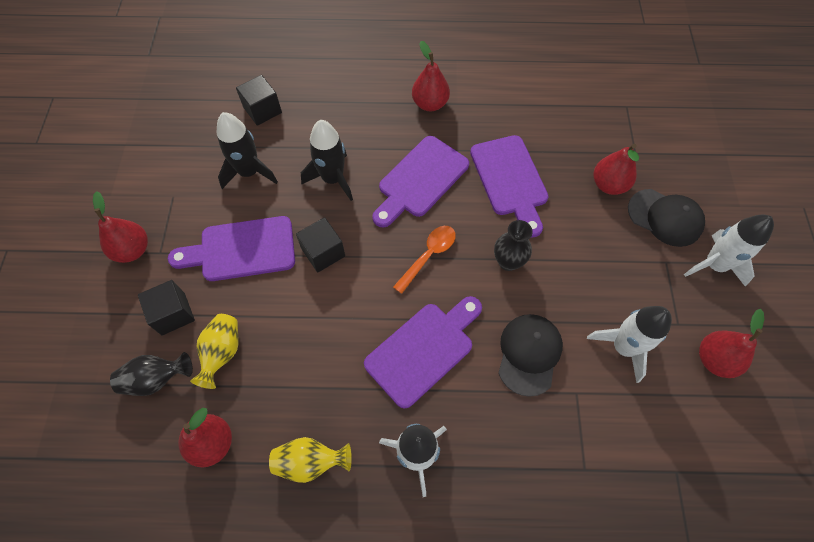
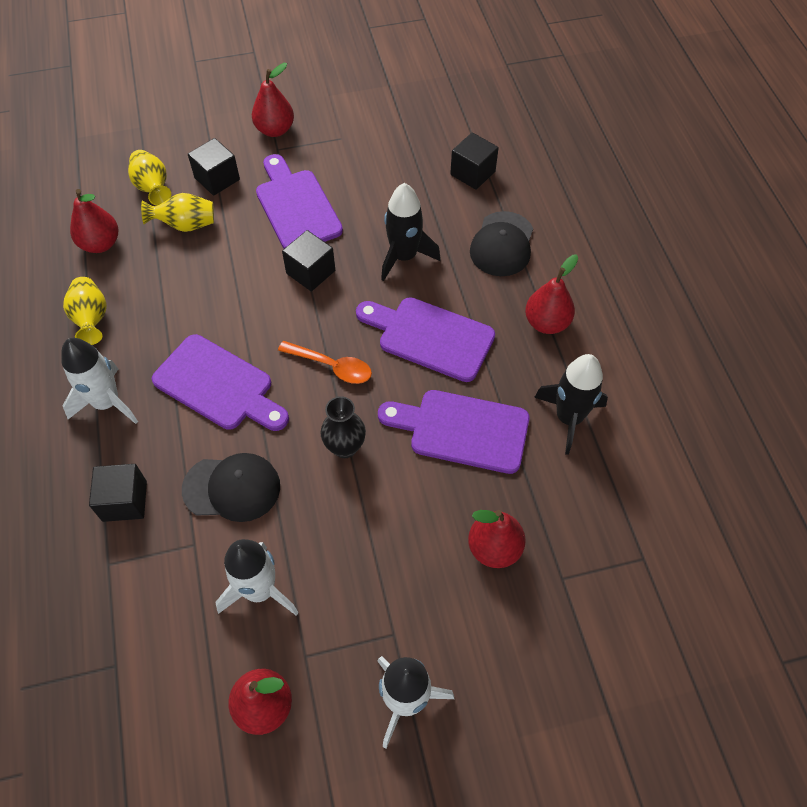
camera: 75 degrees right, 5 degrees down
(156, 379) = (153, 188): black vase -> yellow vase
(249, 172) = (389, 186): black rocket -> black rocket (569, 418)
(510, 180) = (462, 430): purple cutting board -> purple cutting board turned 45 degrees clockwise
(525, 448) = (124, 501): none -> black cube
(665, 218) = (464, 628): black cap -> black cap (502, 244)

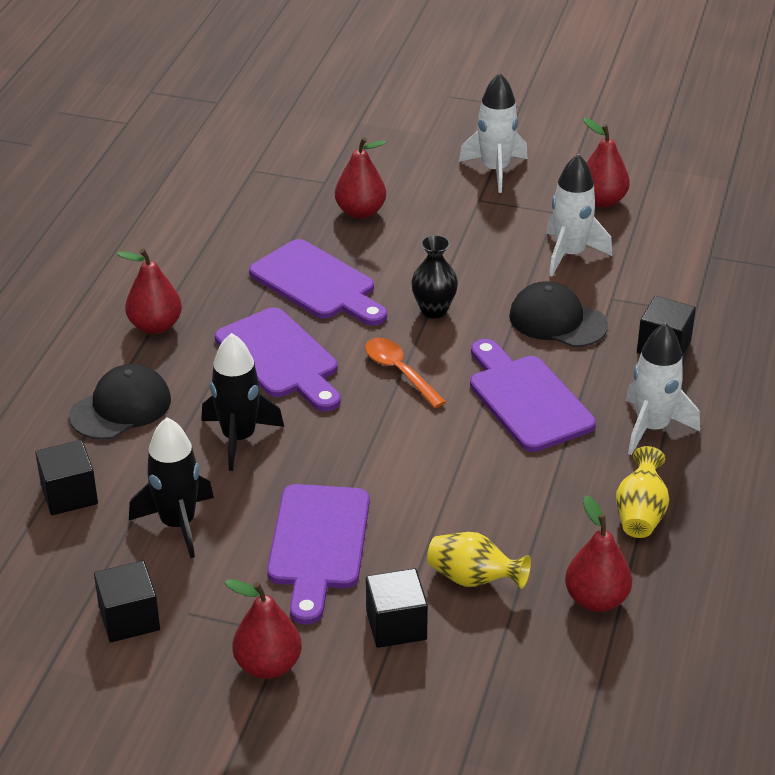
camera: 150 degrees left, 20 degrees down
(153, 188) = (491, 649): yellow vase -> none
(310, 272) = (356, 464): black cube -> black cube (129, 619)
(569, 418) = (215, 258): black rocket -> black rocket (178, 524)

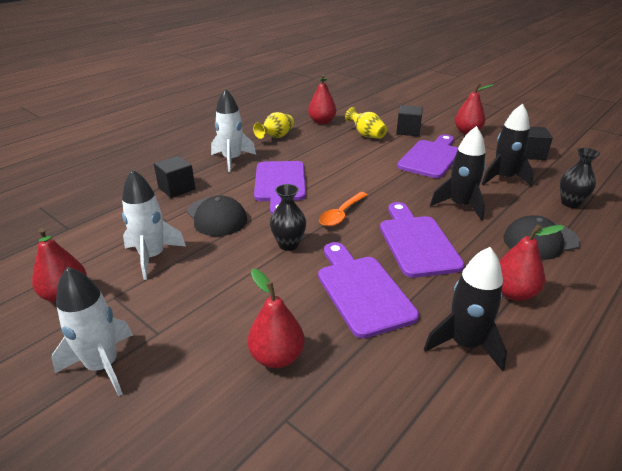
camera: 155 degrees left, 5 degrees down
(69, 494) = (570, 203): black cube -> black vase
(199, 265) = (464, 344): none -> black rocket
(399, 372) = (341, 214): orange spoon -> orange spoon turned 45 degrees clockwise

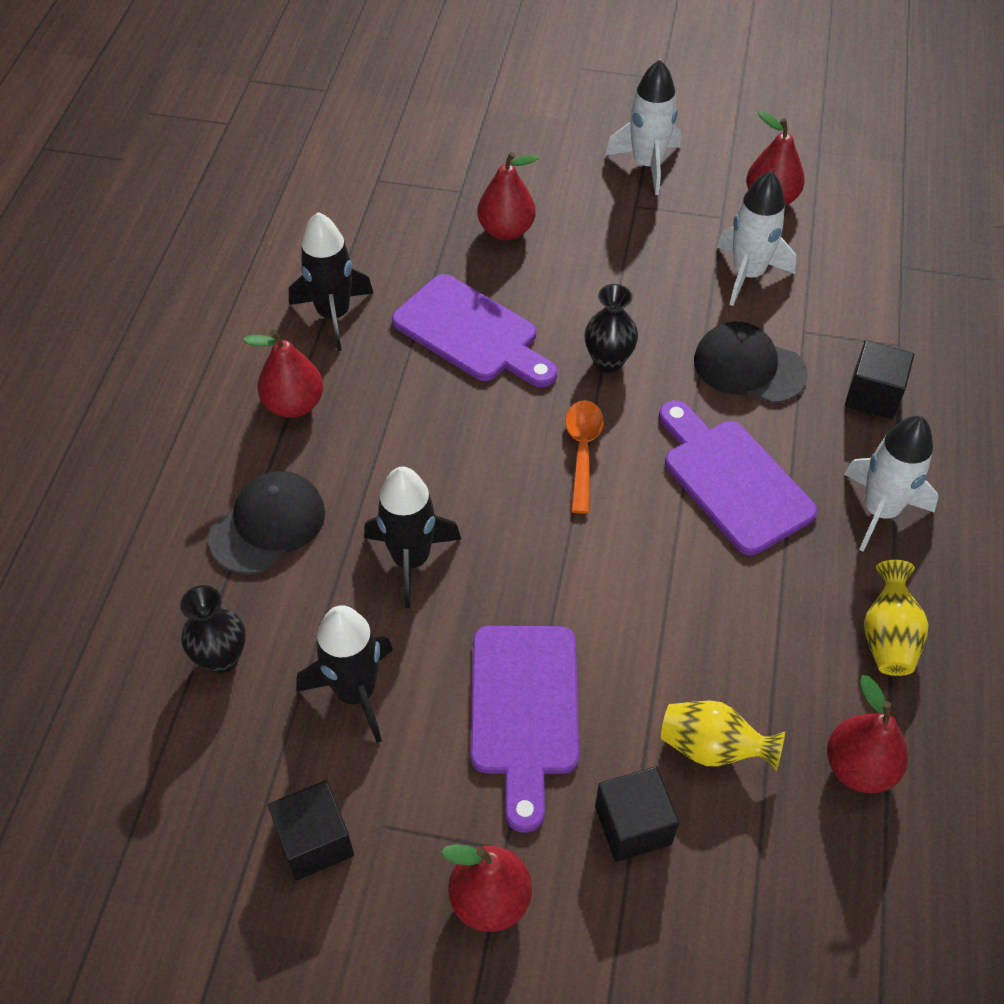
camera: 150 degrees right, 20 degrees up
(417, 242) = (443, 440): purple cutting board -> none

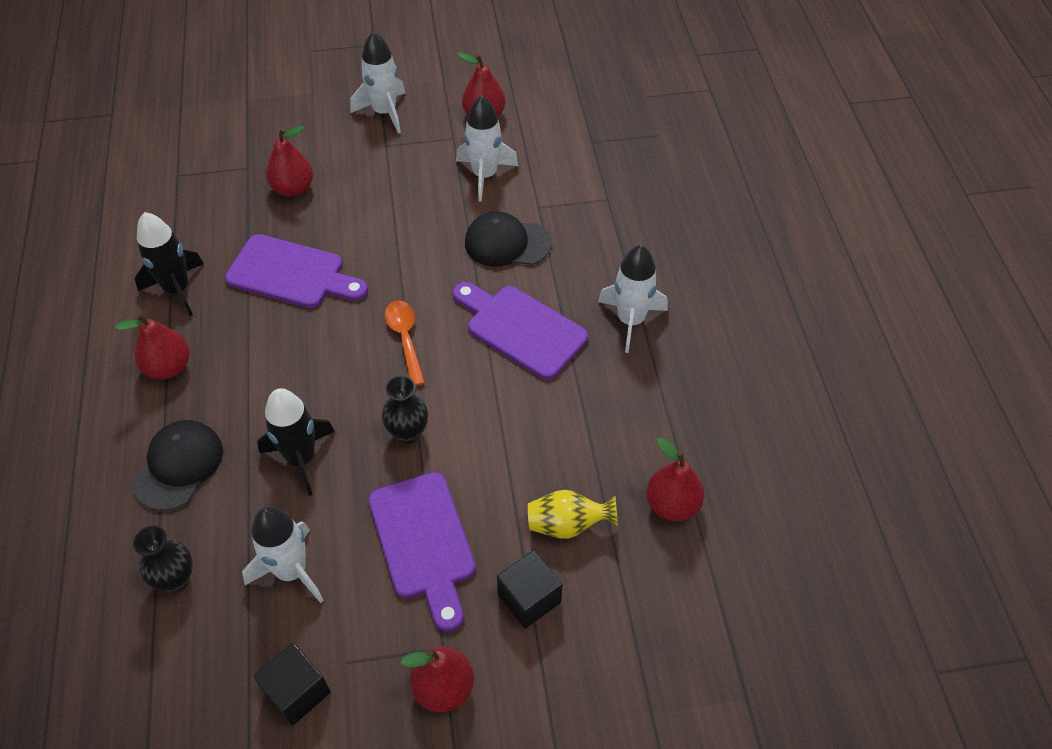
camera: 20 degrees left, 0 degrees up
(355, 692) = (291, 571): black rocket -> white rocket
(608, 361) = (403, 267): black vase -> black vase (408, 433)
(873, 396) = (600, 240): black cube -> none
(888, 637) = (663, 407): yellow vase -> none

